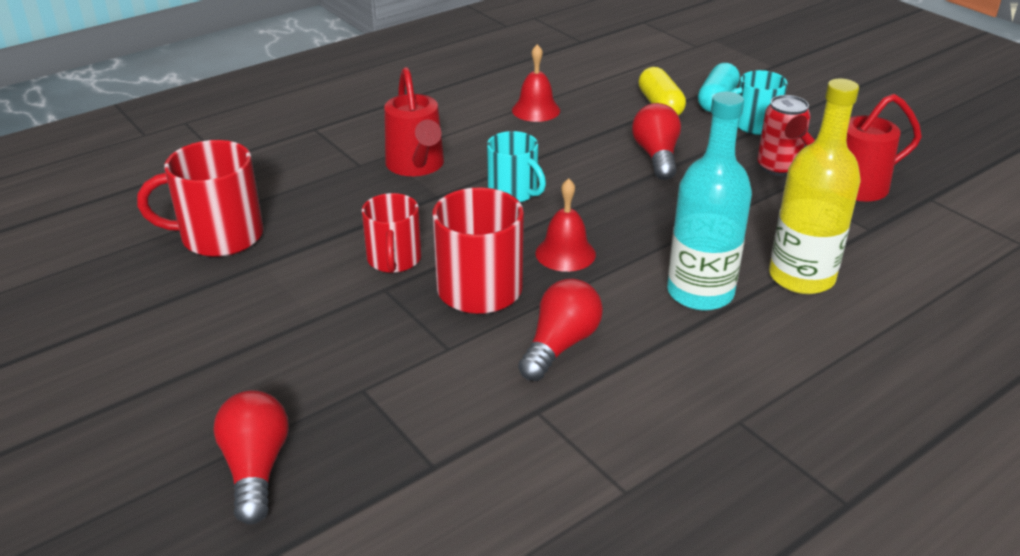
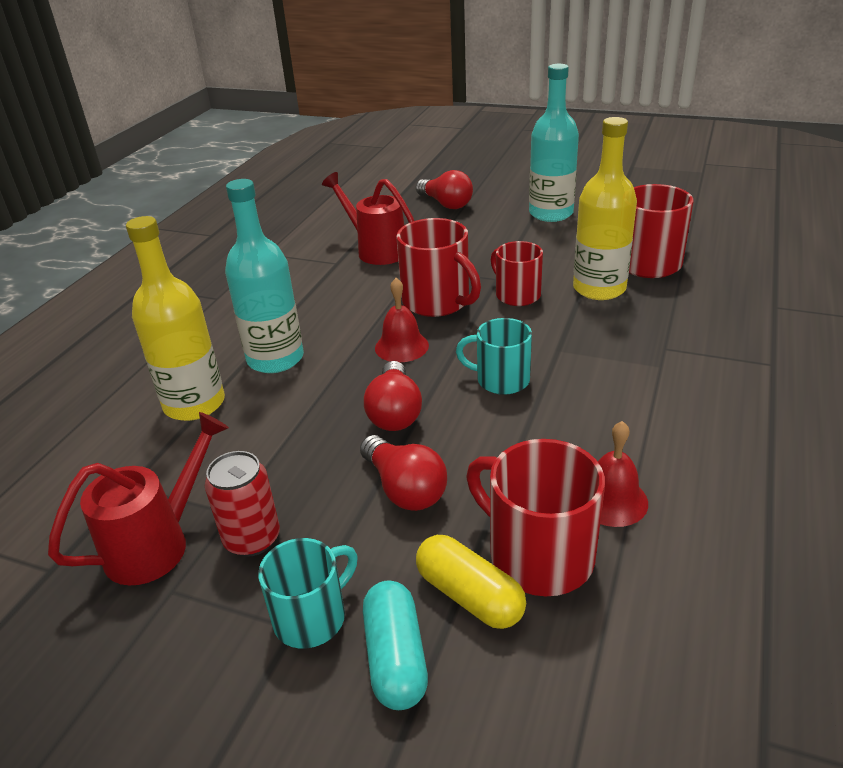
camera: 150 degrees right, 0 degrees up
(171, 361) = (551, 213): none -> turquoise bottle
(313, 232) = (599, 288): none -> yellow bottle
(416, 166) = (618, 368): red watering can -> red watering can (377, 250)
(560, 345) = (351, 293): red light bulb -> red light bulb (394, 412)
(606, 106) = (538, 555): none -> red mug

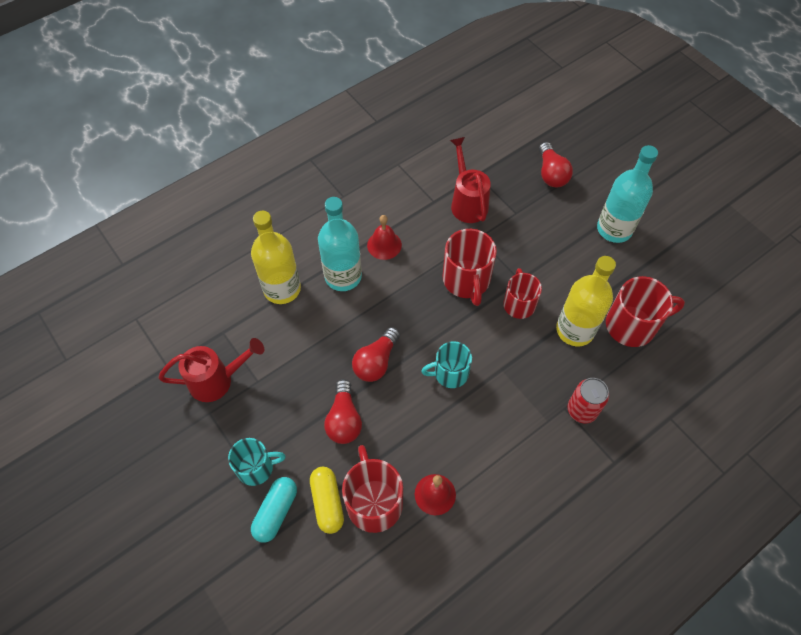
camera: 30 degrees right, 25 degrees up
(252, 538) = (258, 405): red can -> red can (582, 410)
(401, 346) = (417, 309): red bell -> red bell (384, 245)
(501, 380) = (450, 373): turquoise mug -> turquoise mug turned 60 degrees counterclockwise

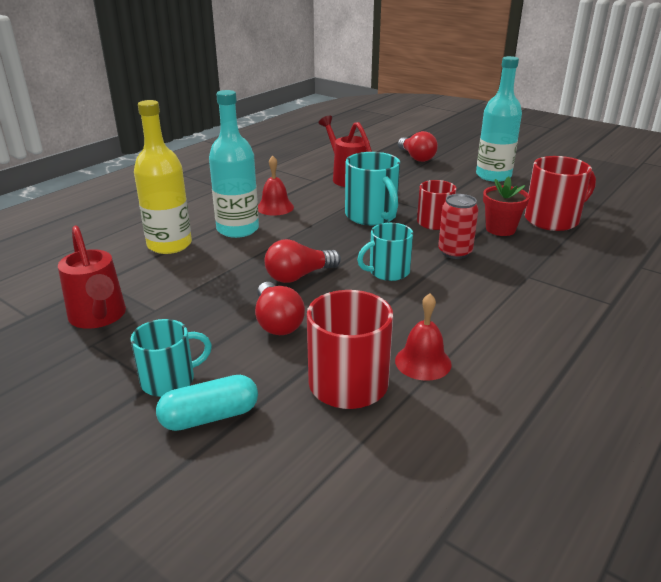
camera: 15 degrees left, 30 degrees down
(217, 380) = (99, 317): red watering can -> red watering can turned 90 degrees clockwise
(276, 512) = (210, 417): turquoise capsule -> turquoise capsule turned 60 degrees clockwise
(327, 502) = (282, 394): yellow capsule -> none
(376, 362) = (299, 276): red light bulb -> red light bulb turned 45 degrees clockwise
(466, 280) = (371, 216): red mug -> turquoise mug
(575, 330) = (500, 229): yellow bottle -> red flower pot
(582, 410) = (547, 275): red can -> red can (455, 252)

